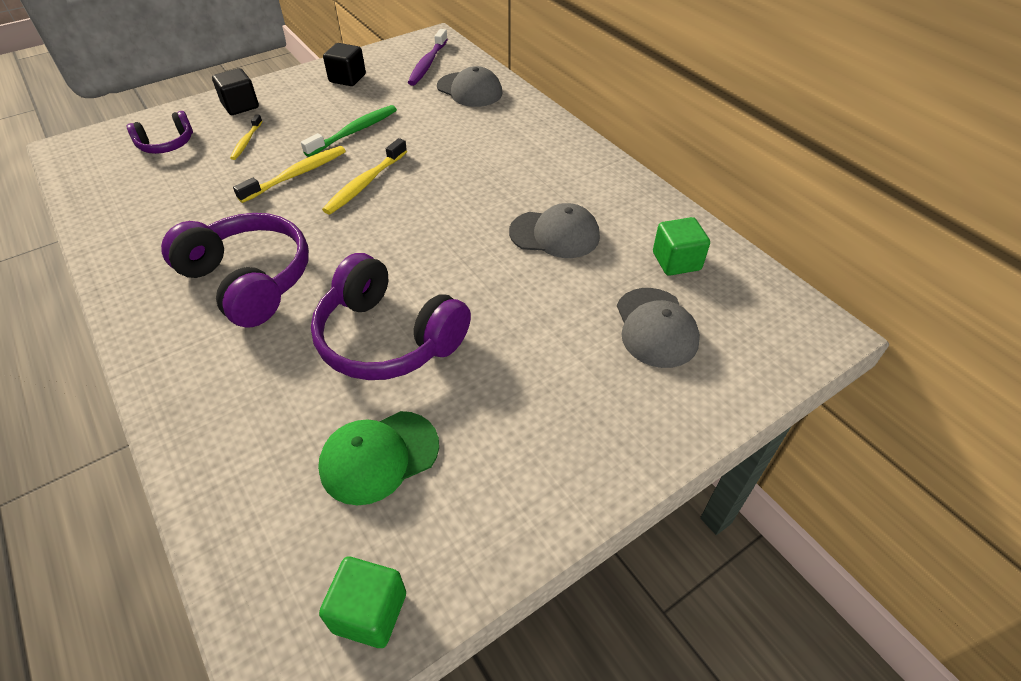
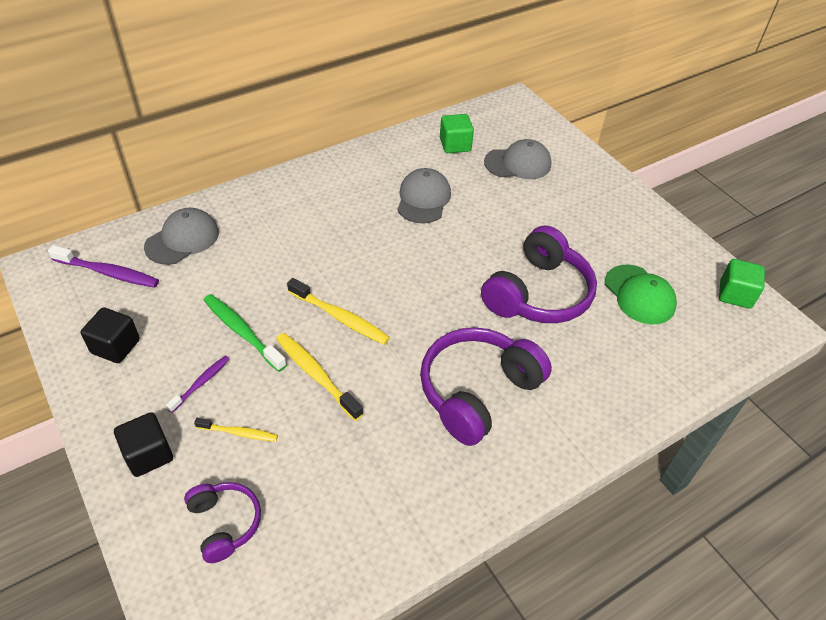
camera: 90 degrees left, 0 degrees up
(302, 119) = (201, 383): none -> purple toothbrush

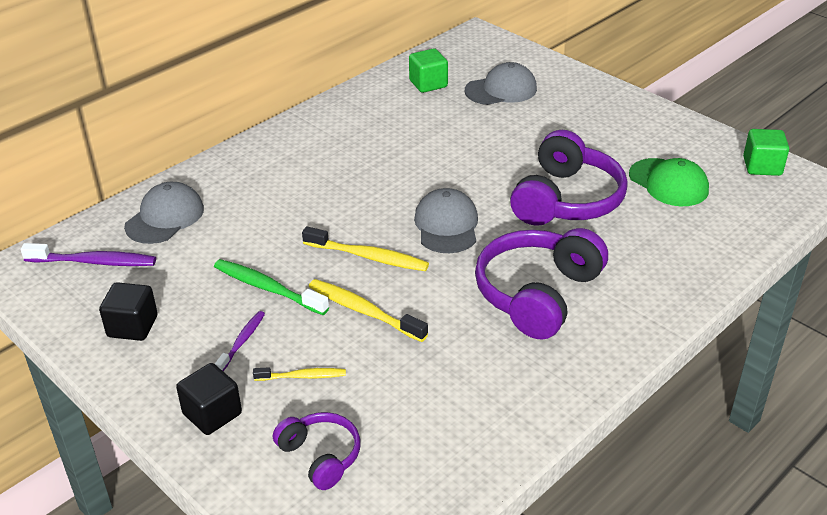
camera: 10 degrees left, 10 degrees down
(423, 199) = (414, 137): grey cap -> grey cap (446, 225)

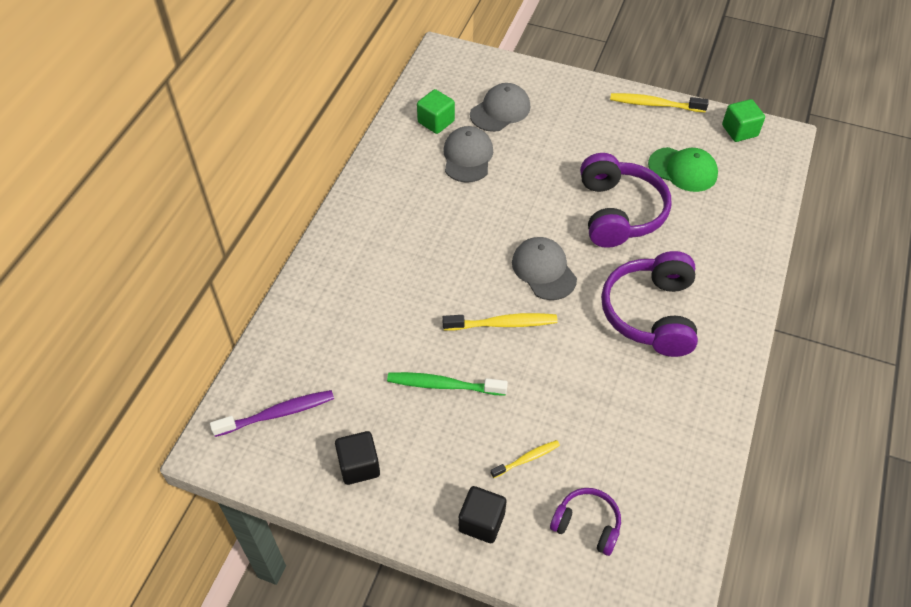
camera: 25 degrees left, 15 degrees up
(165, 217) = (306, 344): grey cap -> grey cap (467, 157)
(242, 341) = (458, 445): purple toothbrush -> none
(364, 311) = (533, 379): yellow toothbrush -> yellow toothbrush (655, 104)

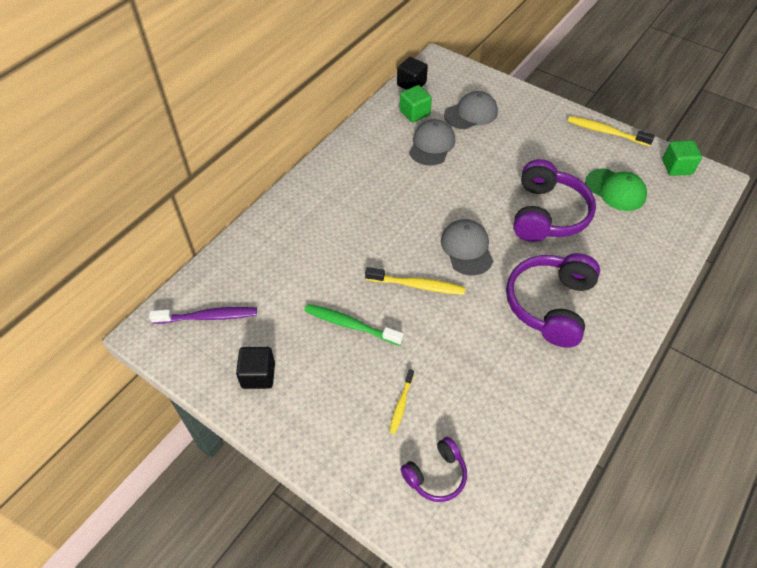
camera: 15 degrees right, 0 degrees up
(481, 522) = (344, 448): black cube -> black cube (411, 84)
(527, 459) = (401, 404): yellow toothbrush -> yellow toothbrush turned 120 degrees clockwise
(587, 524) = (436, 475): purple headphones -> purple headphones turned 105 degrees clockwise

